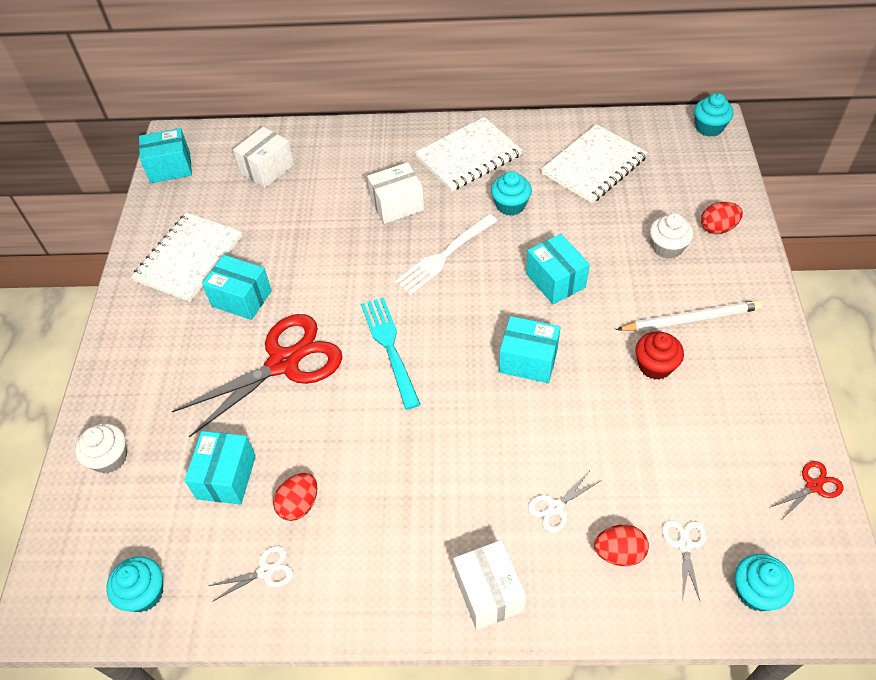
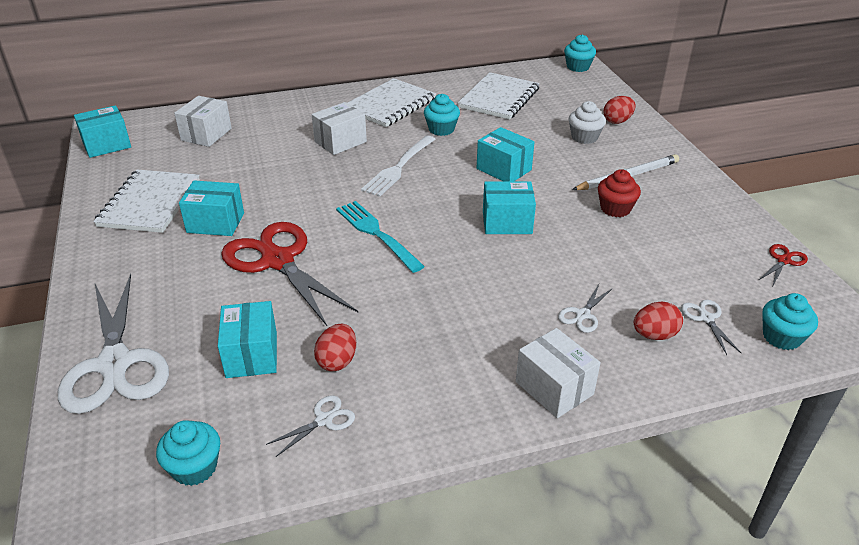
camera: 20 degrees left, 15 degrees down
(110, 458) = (115, 364): white cupcake -> white scissors
(284, 363) = (278, 260): red scissors -> red scissors turned 75 degrees counterclockwise

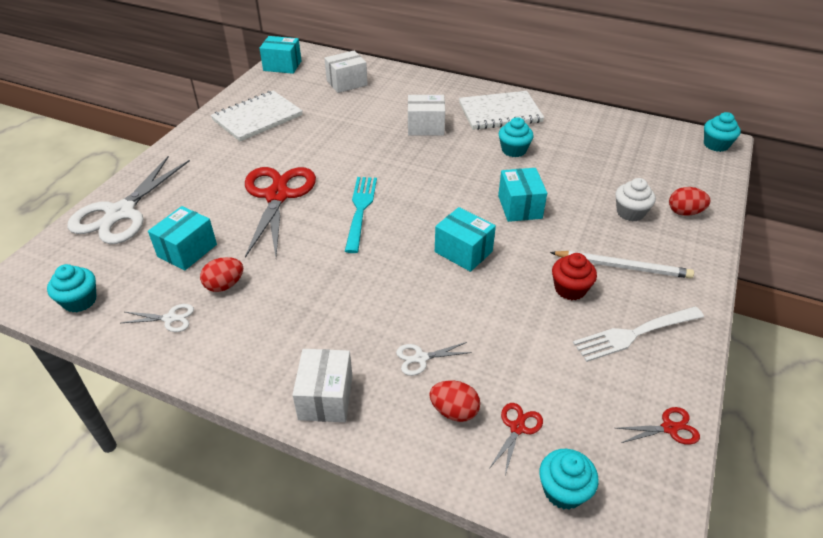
camera: 40 degrees right, 5 degrees up
(215, 223) = (276, 150): turquoise box -> none
(399, 167) = (441, 166): white fork -> white fork (635, 333)
(499, 98) = (599, 144): white notebook -> none
(706, 318) = (517, 428): white scissors -> red scissors

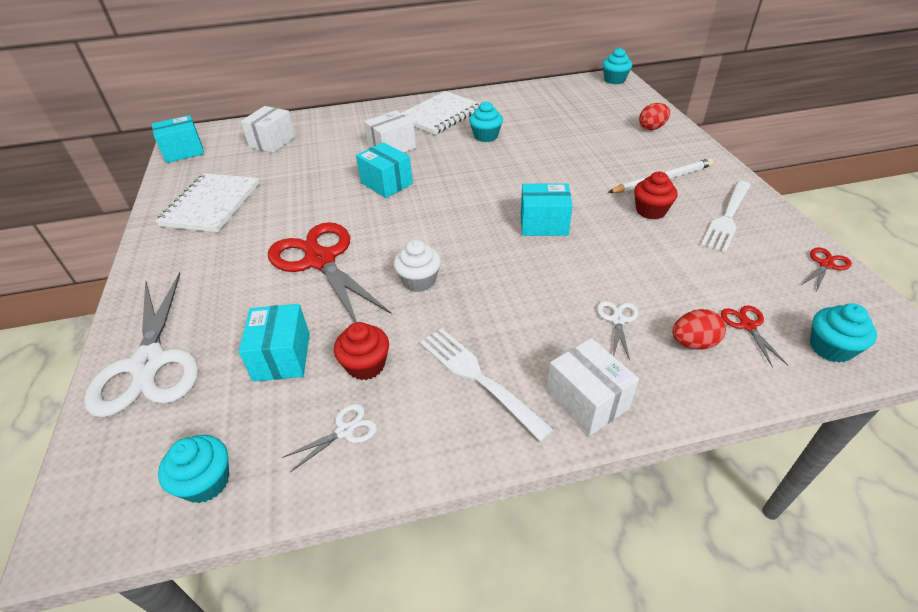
camera: 35 degrees left, 0 degrees up
(225, 285) = (366, 365): red egg -> red cupcake
(278, 337) = (479, 378): none -> white fork
(360, 210) = (418, 235): turquoise fork -> none
(420, 358) = (617, 320): white scissors -> white scissors turned 150 degrees clockwise
(520, 207) = (542, 173): turquoise box -> turquoise box (386, 183)
(630, 212) = (620, 143): white cupcake -> white cupcake (419, 281)

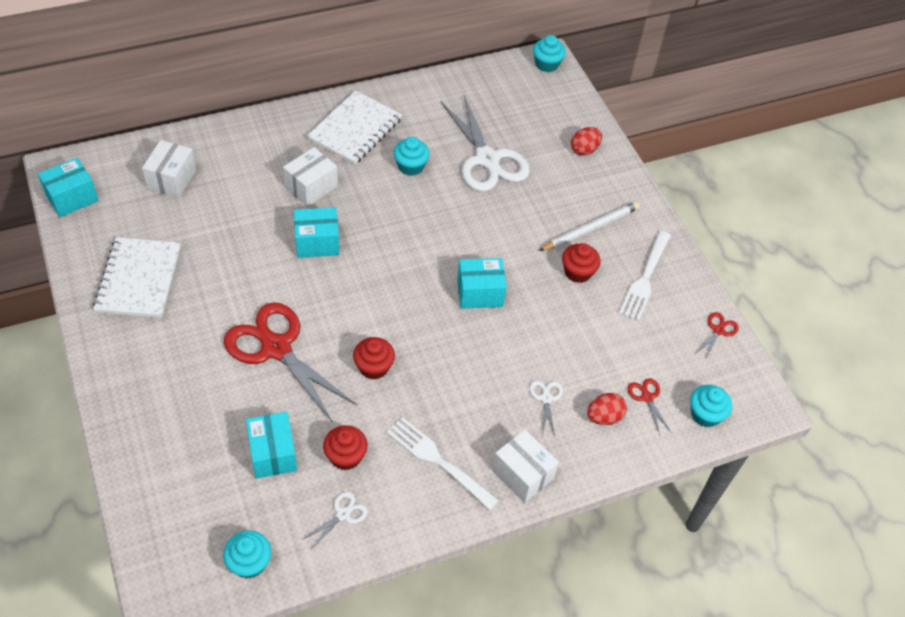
camera: 15 degrees left, 10 degrees up
(149, 364) = (159, 469): white scissors -> white scissors (487, 159)
(386, 183) = (317, 242): turquoise box -> turquoise box turned 45 degrees counterclockwise
(419, 281) = (374, 367): white cupcake -> red cupcake

